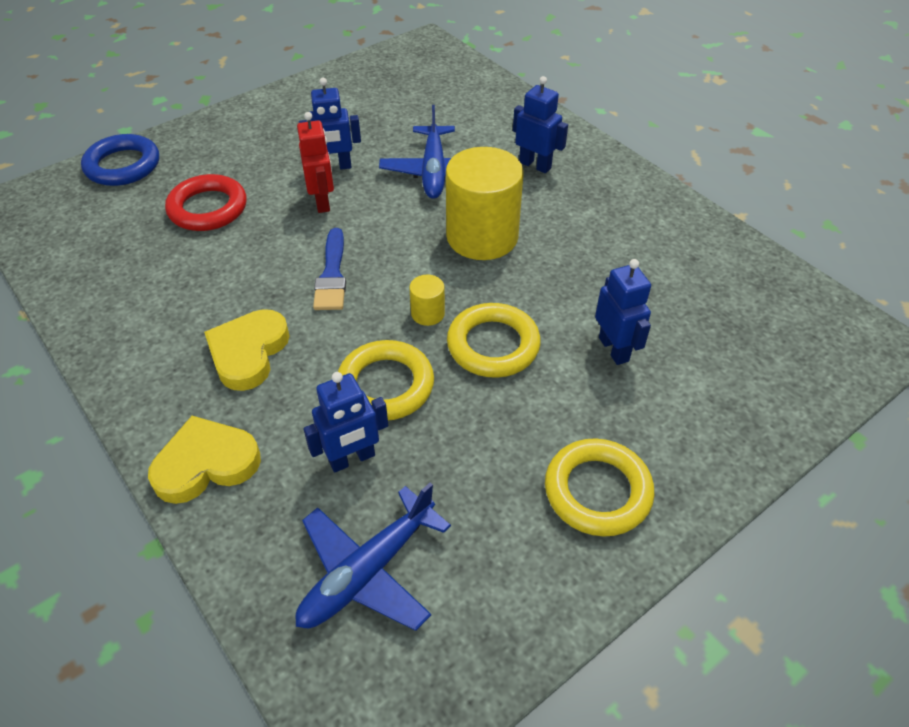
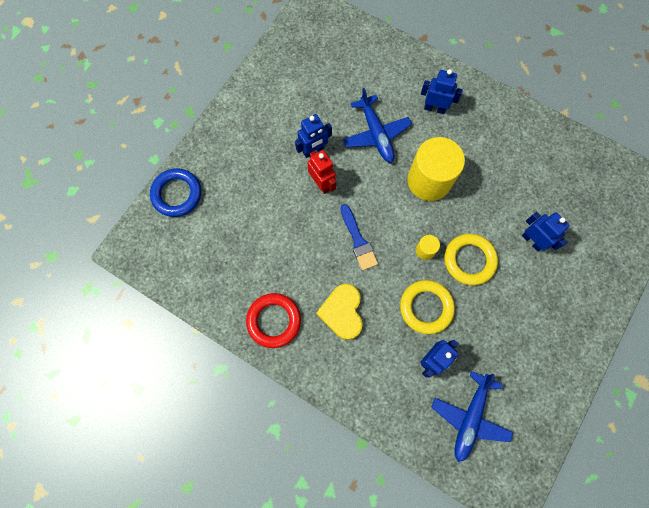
camera: 20 degrees left, 25 degrees up
(206, 464) = (361, 389): yellow heart -> none
(208, 208) = (255, 213): red ring -> red ring (274, 321)
(597, 491) = (555, 333): yellow ring -> none

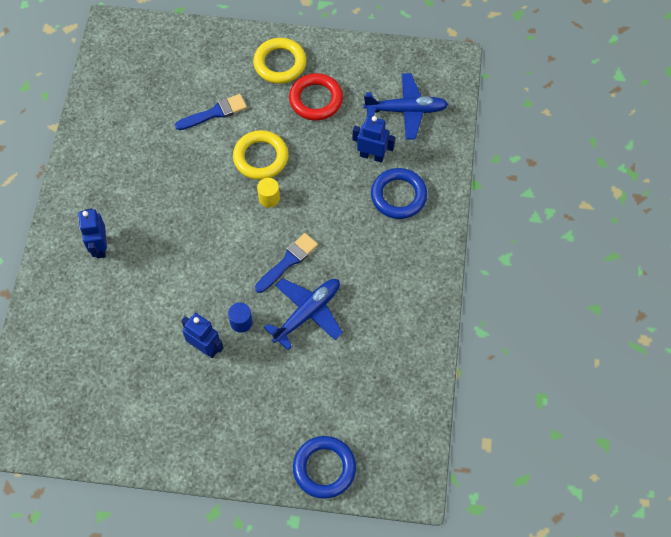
camera: 115 degrees left, 10 degrees down
(274, 321) = (409, 303): red ring -> red ring (316, 99)
(322, 183) = (241, 322): red robot -> blue cylinder
(342, 312) = (368, 246): yellow heart -> none
(376, 134) = (157, 292): blue plane -> blue plane (307, 313)
(379, 363) = (398, 196): none -> blue ring
(426, 307) = (326, 177): yellow ring -> yellow ring (280, 63)
(429, 181) = (191, 221): yellow cylinder -> none
(532, 240) = (215, 113): blue robot -> blue brush

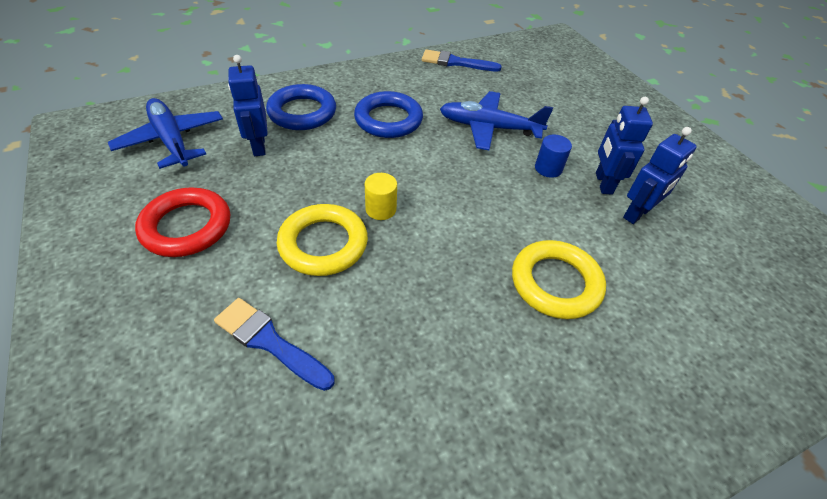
camera: 125 degrees left, 15 degrees down
(100, 247) = (614, 364): blue robot -> blue robot (637, 214)
(280, 63) = (122, 299): yellow ring -> yellow ring (555, 283)
(288, 261) = (448, 161): blue brush -> blue brush (456, 62)
(324, 468) = (601, 76): blue ring -> blue ring (388, 120)

